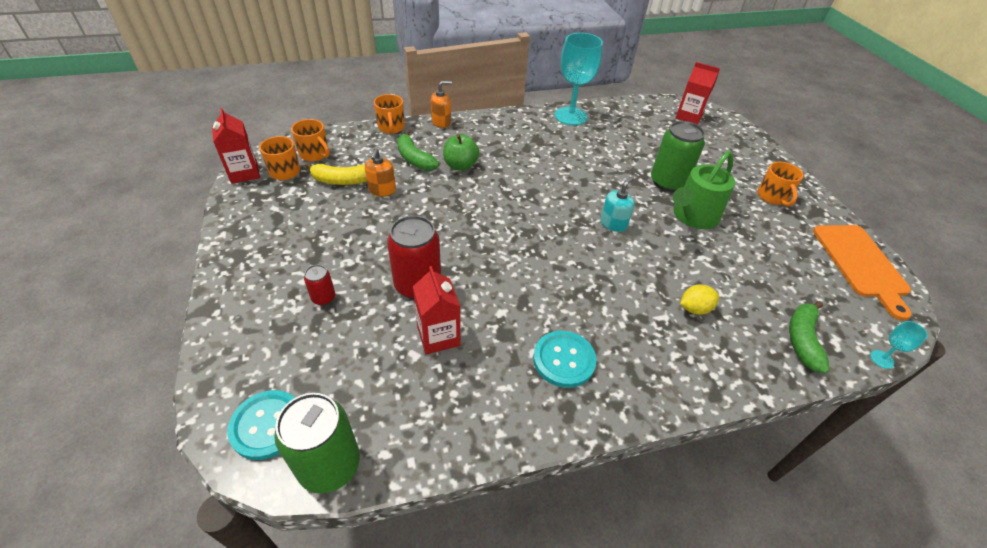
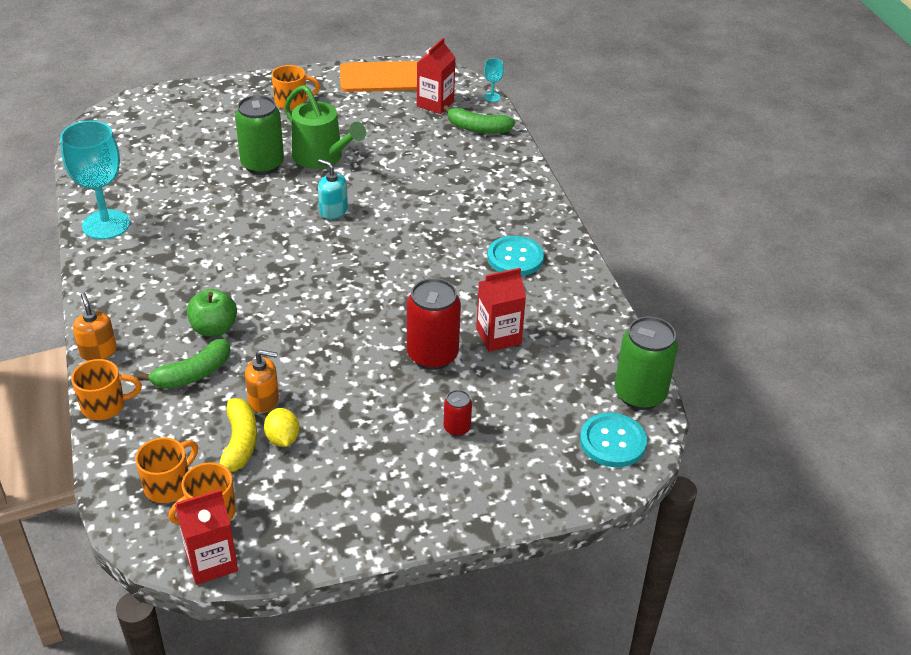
camera: 90 degrees left, 5 degrees down
(689, 116) = (126, 128): red carton -> red carton (435, 104)
(694, 308) = (449, 177): yellow lemon -> yellow lemon (283, 439)

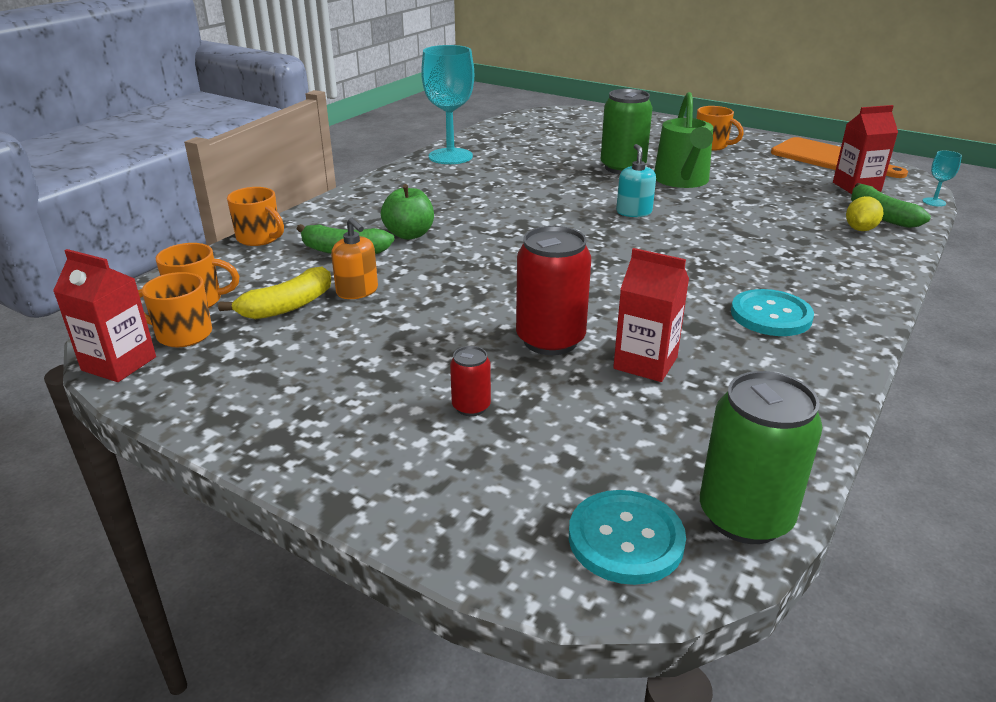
camera: 50 degrees right, 10 degrees down
(98, 351) = (315, 211): orange soap dispenser -> none
(283, 439) = (320, 322): yellow lemon -> yellow lemon (860, 229)

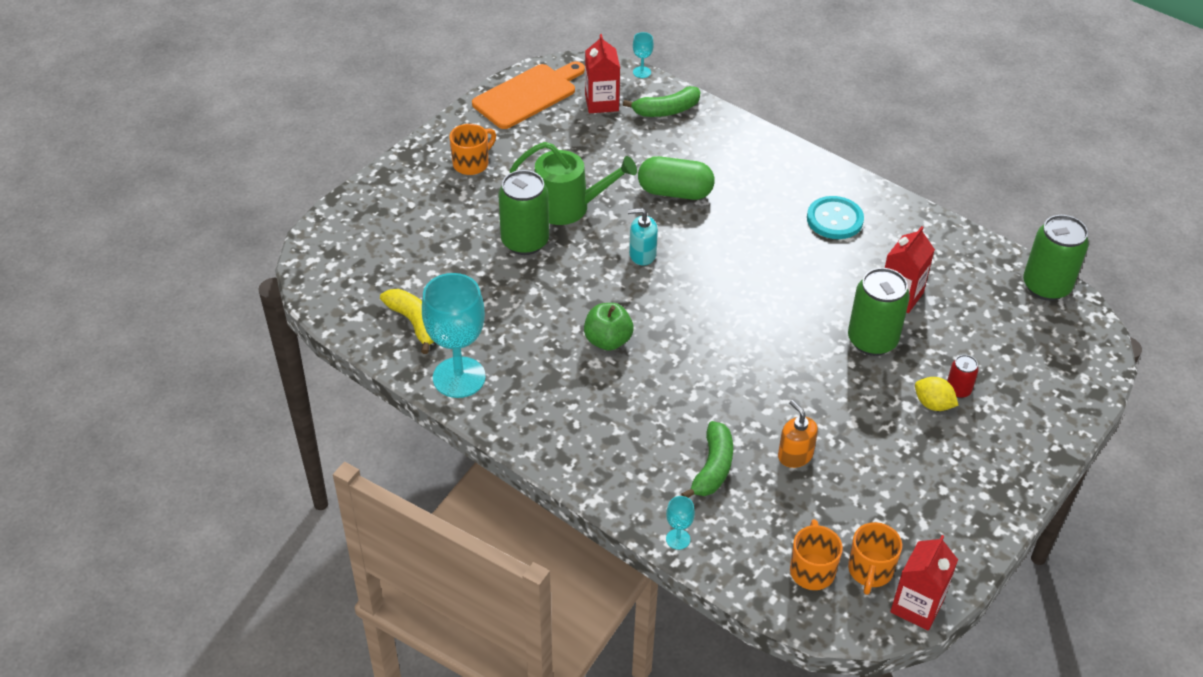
camera: 85 degrees left, 15 degrees up
(259, 238) = (678, 539): orange mug -> turquoise goblet
(287, 306) = (821, 503): yellow banana -> yellow banana (414, 323)
(357, 291) = (795, 455): orange soap dispenser -> orange soap dispenser turned 90 degrees counterclockwise
(409, 234) = (678, 418): green apple -> green apple (608, 340)
(550, 340) = (872, 340): red can -> green can
(625, 539) = (1069, 335): turquoise button -> none
(743, 223) = (675, 192): none -> green capsule
(860, 229) = (693, 130): yellow lemon -> yellow lemon (933, 404)

